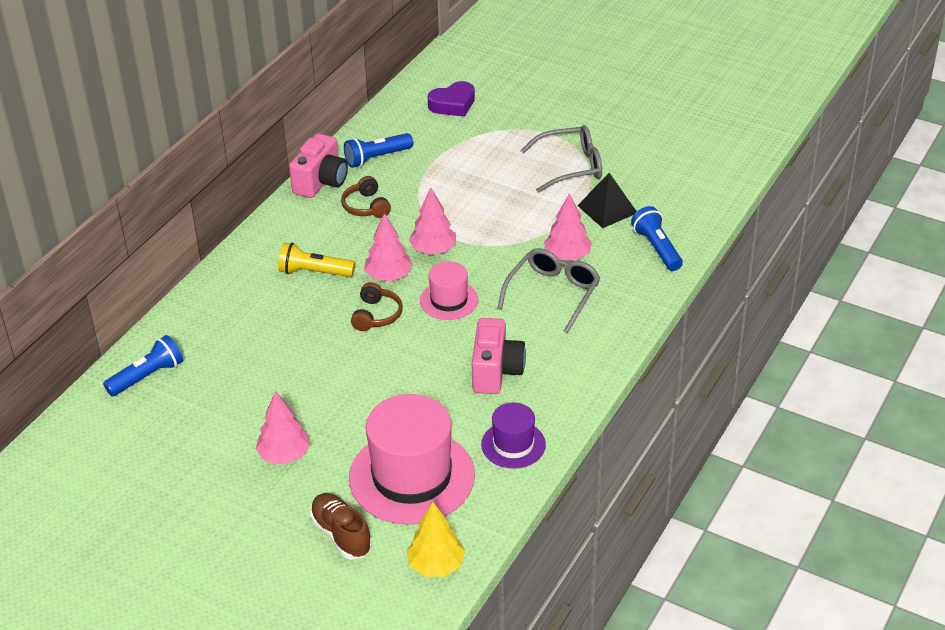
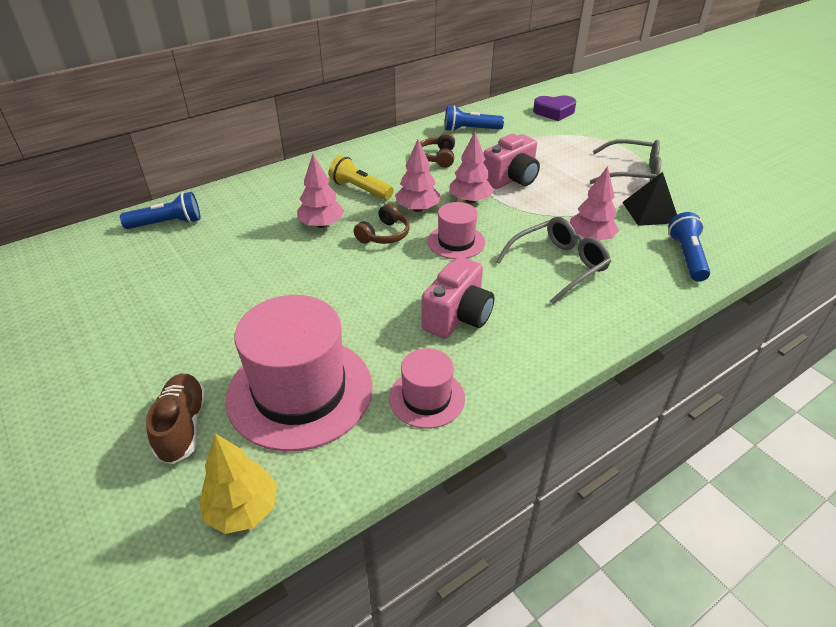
camera: 25 degrees right, 0 degrees up
(284, 455) = (206, 324): pink tree -> pink tree (321, 224)
(321, 182) = (416, 134): pink camera -> pink camera (511, 179)
(513, 444) = (426, 398): purple hat -> pink hat

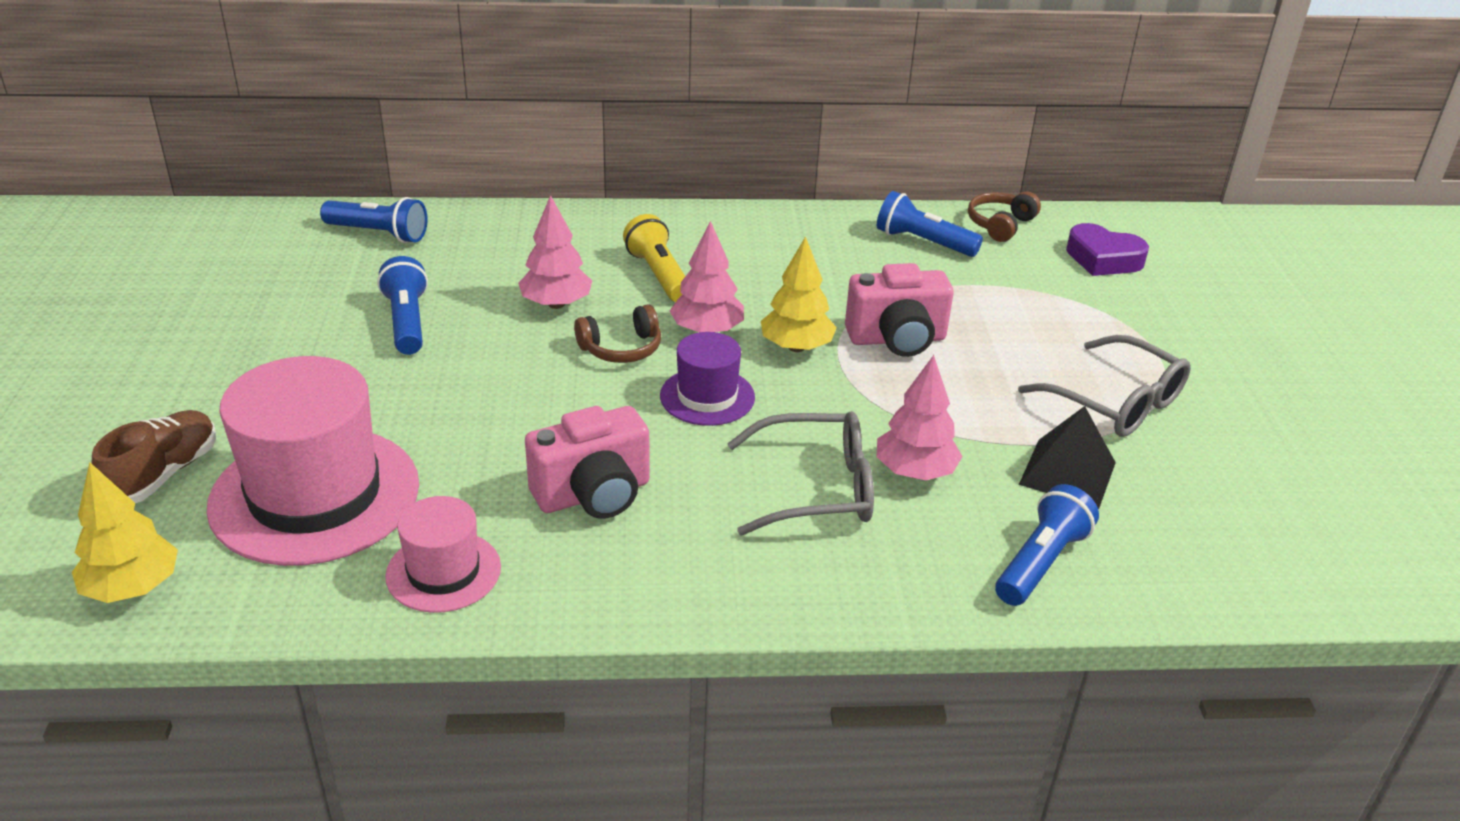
camera: 30 degrees right, 5 degrees down
(243, 267) = (407, 322): none -> blue flashlight
(437, 157) = (822, 267): brown headphones -> brown headphones (1000, 225)
(456, 242) = (707, 396): pink hat -> purple hat
(470, 200) = (796, 347): pink tree -> yellow tree

